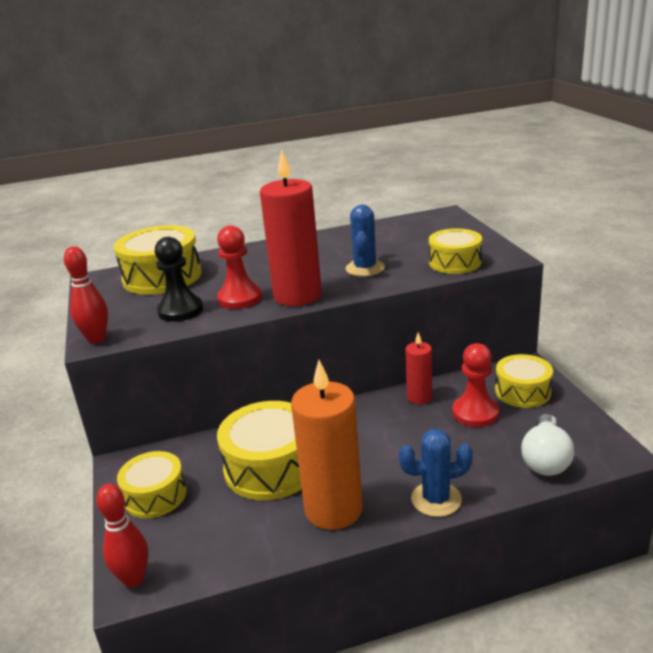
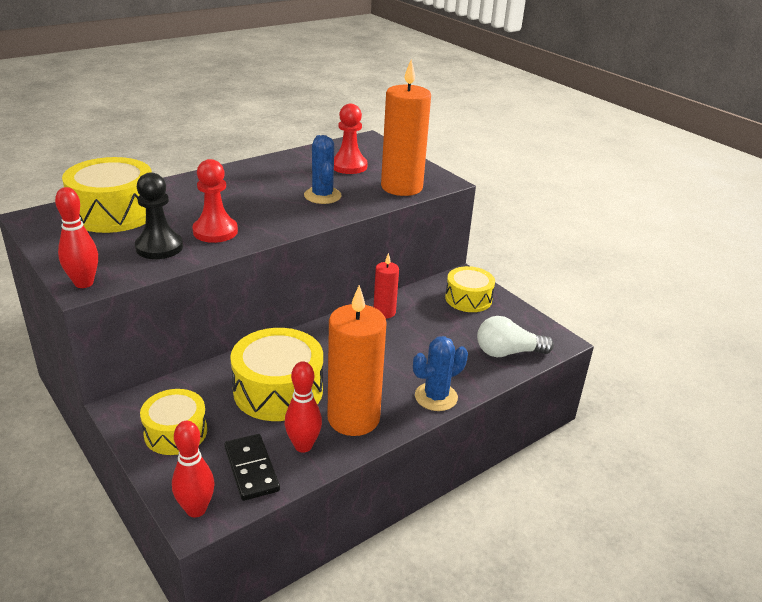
camera: 25 degrees left, 5 degrees up
(205, 547) = (251, 469): none -> black domino
(268, 531) = (303, 446): none -> red bowling pin
(297, 296) = (272, 226): red candle -> none
(455, 262) = (401, 187): yellow drum -> orange candle
(475, 413) = (437, 321): red pawn -> red pawn (349, 166)
(545, 459) = (507, 352): white light bulb -> white light bulb turned 90 degrees clockwise

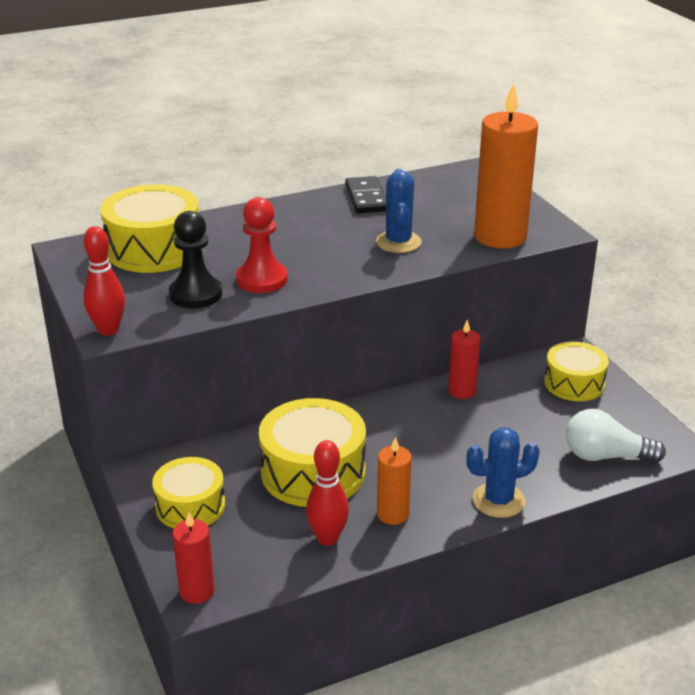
camera: 15 degrees right, 0 degrees up
(196, 509) = (197, 591): red bowling pin -> red candle
(251, 469) = (264, 556): black domino -> black domino (366, 198)
(349, 166) = (441, 204): red pawn -> none
(353, 418) = (393, 514): orange candle -> orange candle, size x0.52

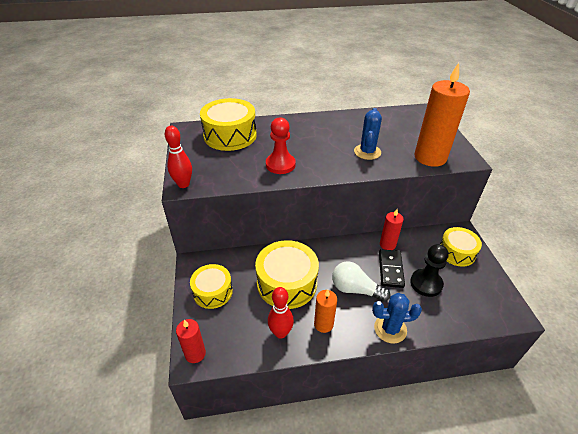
camera: 15 degrees right, 10 degrees up
(196, 294) = (240, 168): black pawn -> black pawn (426, 283)
(366, 198) = (357, 120): black domino -> black domino (390, 269)
(605, 456) = (465, 310): white light bulb -> white light bulb (355, 289)

